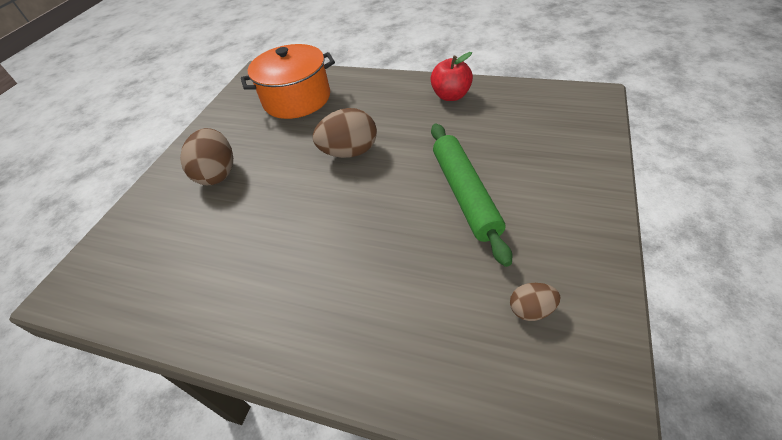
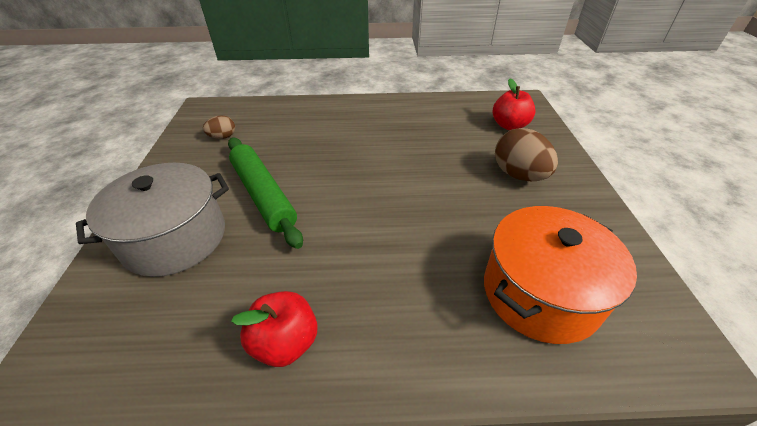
camera: 155 degrees right, 5 degrees down
(146, 241) = (509, 125): none -> red apple
(350, 152) = (397, 218): brown egg -> none
(543, 163) = (175, 238): none -> grey pot

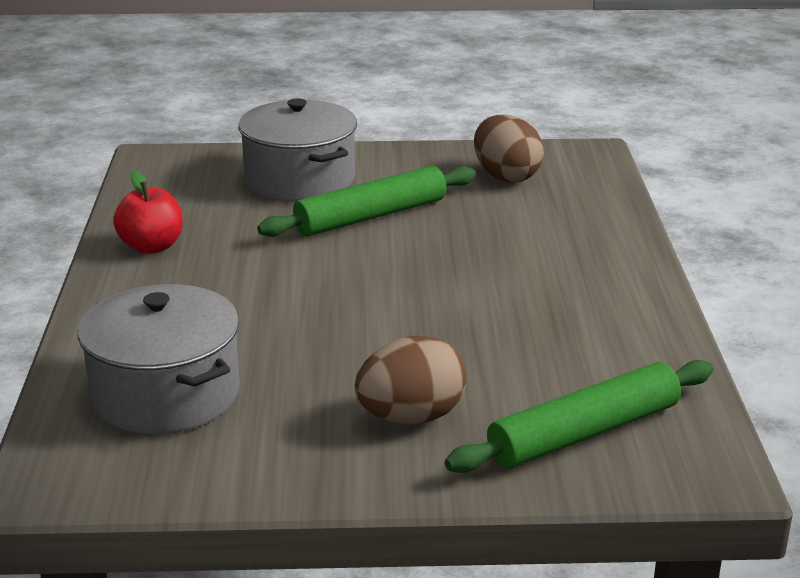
camera: 90 degrees right, 15 degrees down
(223, 137) = (506, 176): brown egg -> brown egg, size x1.87
(509, 125) = (584, 433): red apple -> green rolling pin
(540, 293) = (166, 394): orange pot -> grey pot

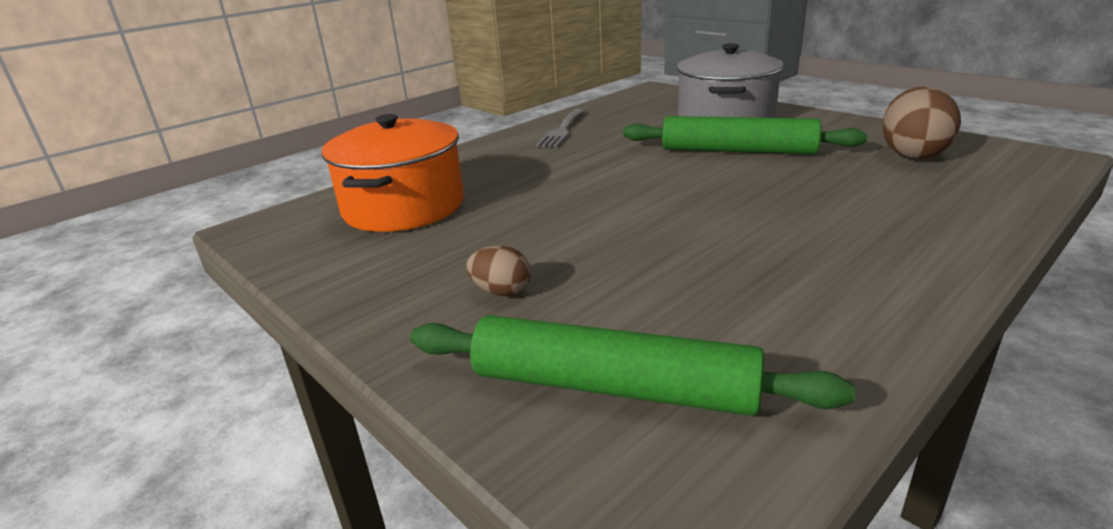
camera: 50 degrees right, 0 degrees up
(152, 246) = (562, 130): red apple -> grey fork
(166, 394) = (404, 207): grey pot -> orange pot
(411, 417) = (501, 291): brown egg -> brown egg, size x0.53

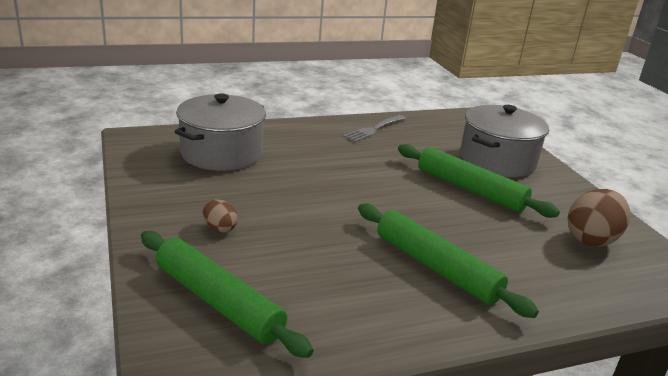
camera: 20 degrees right, 0 degrees up
(404, 207) = (221, 153): orange pot -> grey pot
(815, 235) = (436, 267): none -> green rolling pin

